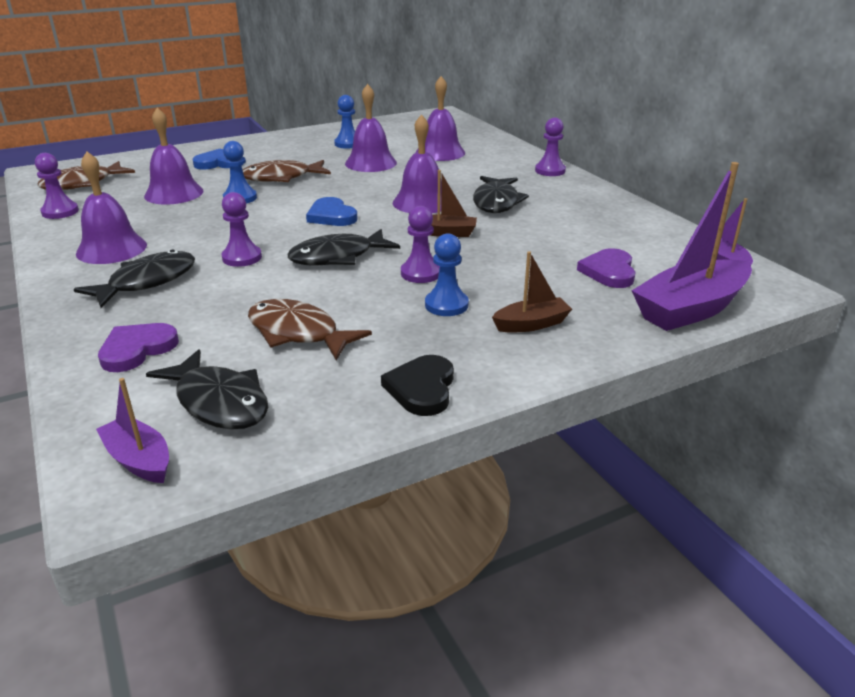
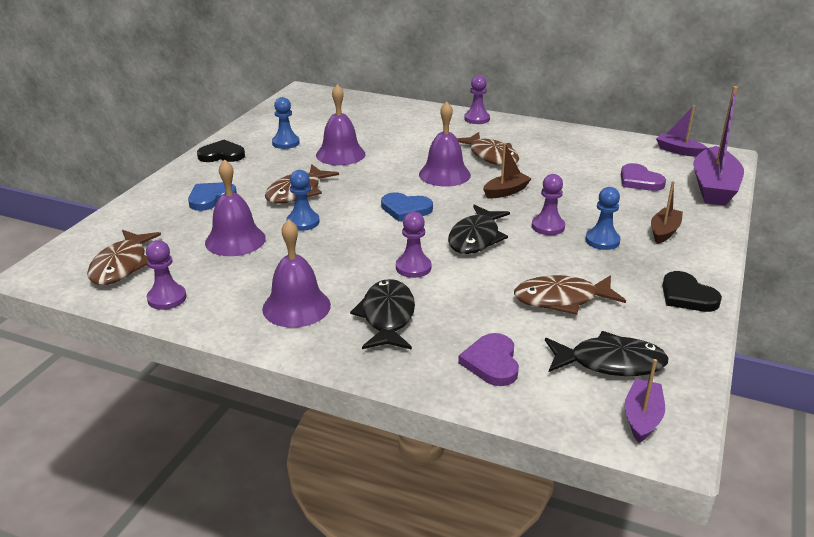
camera: 40 degrees left, 0 degrees up
(139, 460) = (642, 418): purple boat -> purple boat turned 105 degrees clockwise
(287, 139) = (222, 155): none -> black heart
(440, 152) = (374, 128): purple bell -> none
(496, 202) = (491, 156): black fish -> brown fish

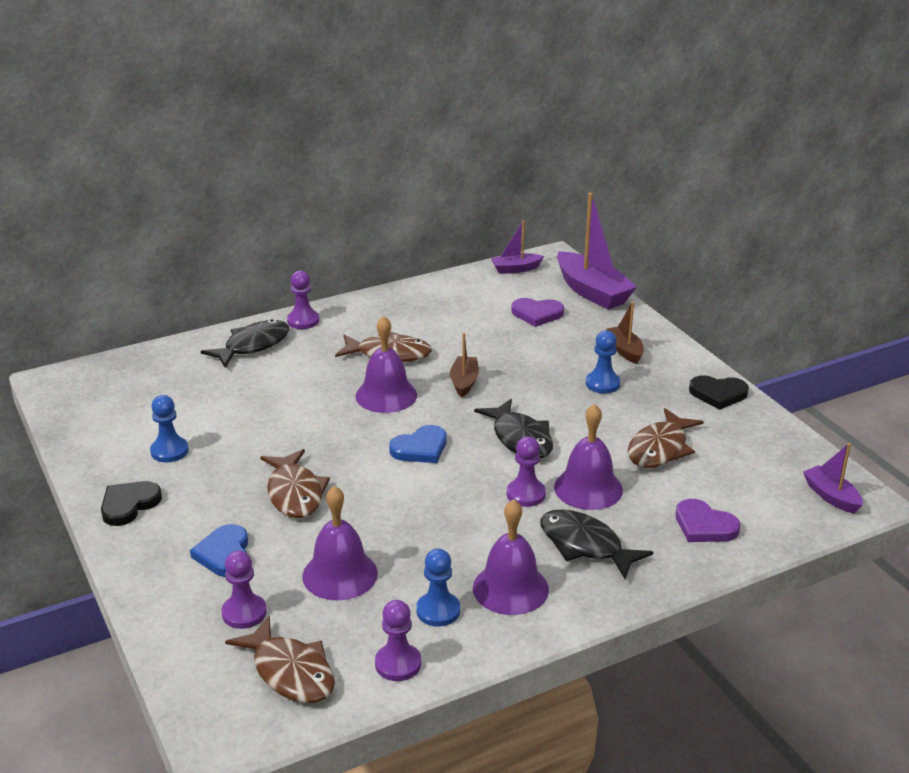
camera: 50 degrees left, 0 degrees up
(303, 222) = (362, 517): blue pawn -> blue pawn (438, 611)
(340, 154) = (252, 430): purple bell -> purple bell (588, 488)
(548, 227) = (549, 395): purple pawn -> purple pawn (244, 613)
(610, 363) = (760, 474): black fish -> black fish (253, 346)

